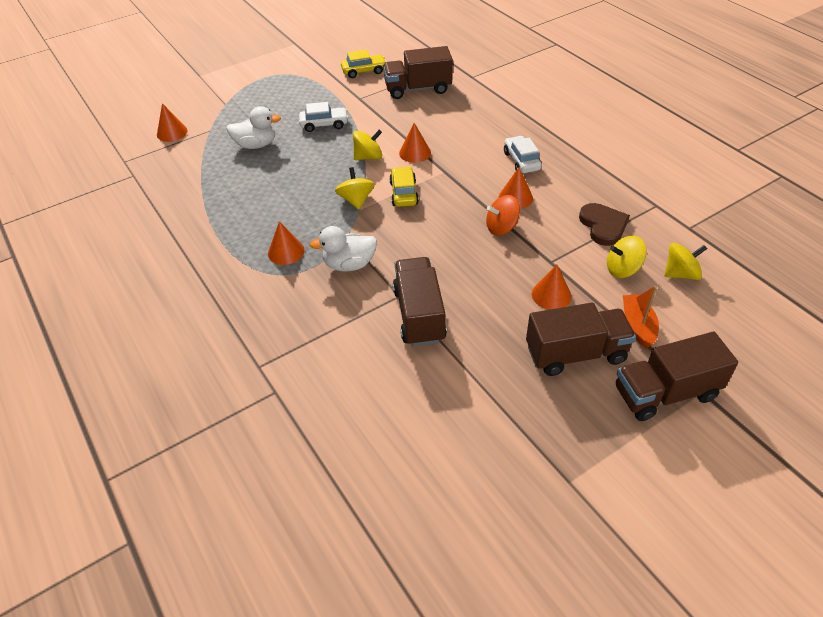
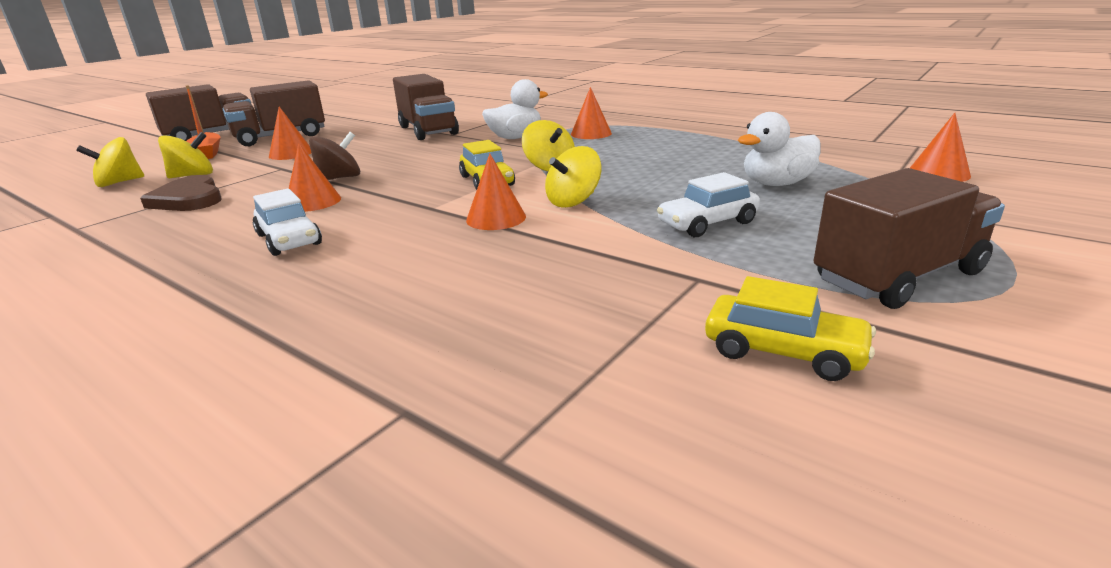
camera: 160 degrees right, 20 degrees down
(364, 71) = (783, 351): yellow car -> yellow car turned 120 degrees counterclockwise
(418, 89) = (567, 330): brown truck -> brown truck (898, 276)
(501, 227) = (339, 178): orange spinning top -> brown spinning top

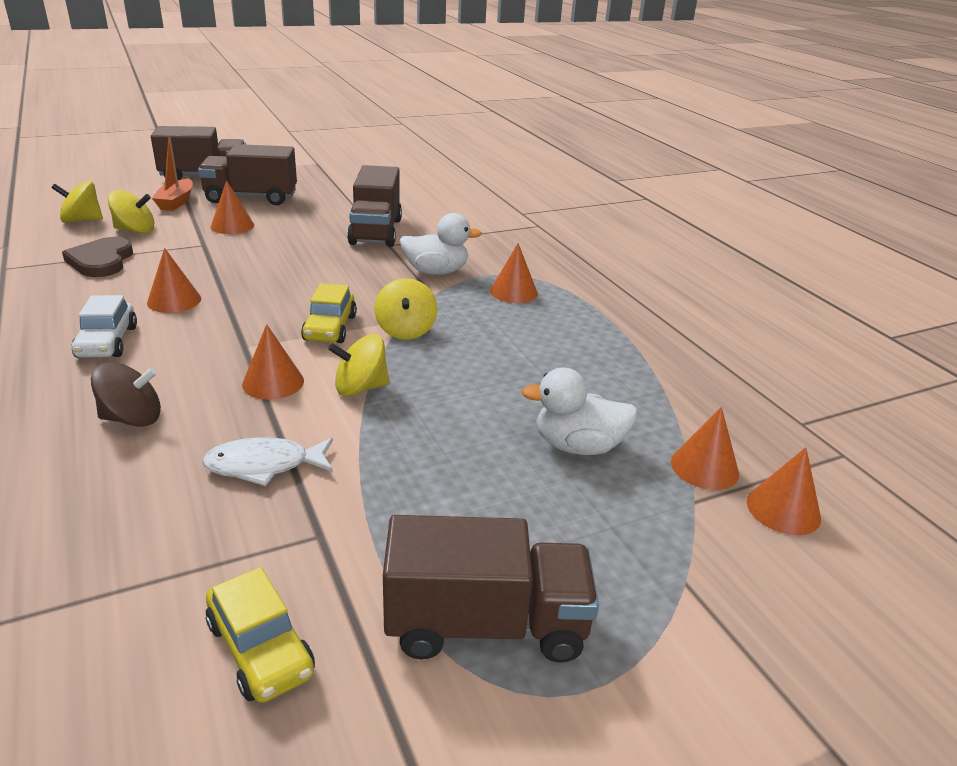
camera: 25 degrees right, 5 degrees up
(339, 178) = (227, 276): brown spinning top -> brown spinning top (132, 418)
(579, 260) = (264, 465): none -> white fish
(707, 223) = (428, 471): white car -> none
(864, 170) = (704, 467): none -> orange cone

